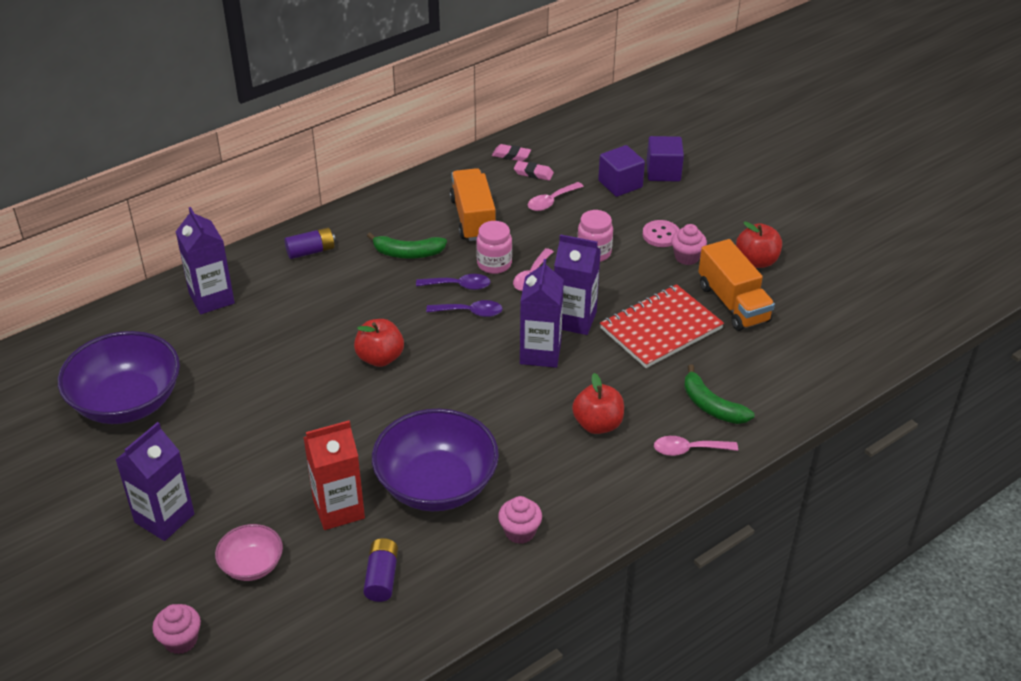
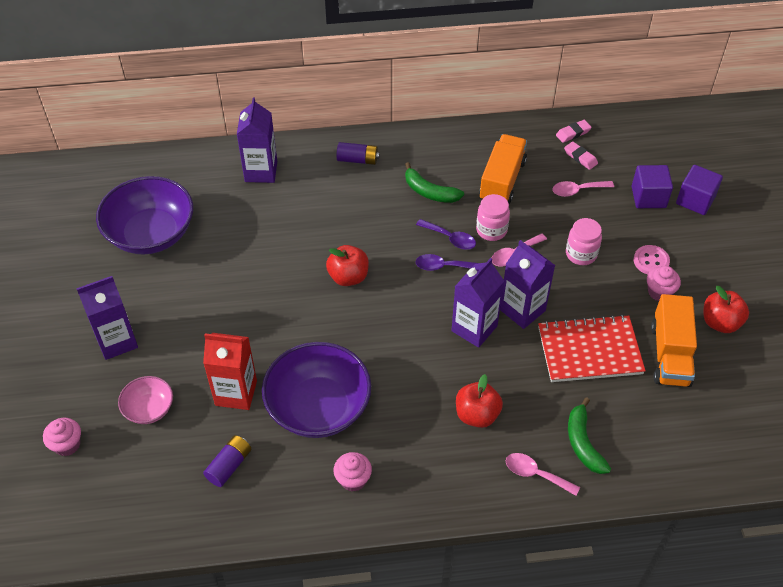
camera: 30 degrees right, 10 degrees up
(470, 312) = (443, 266): purple spoon -> purple spoon turned 150 degrees clockwise
(511, 155) = (573, 133): pink eraser -> pink eraser turned 75 degrees counterclockwise

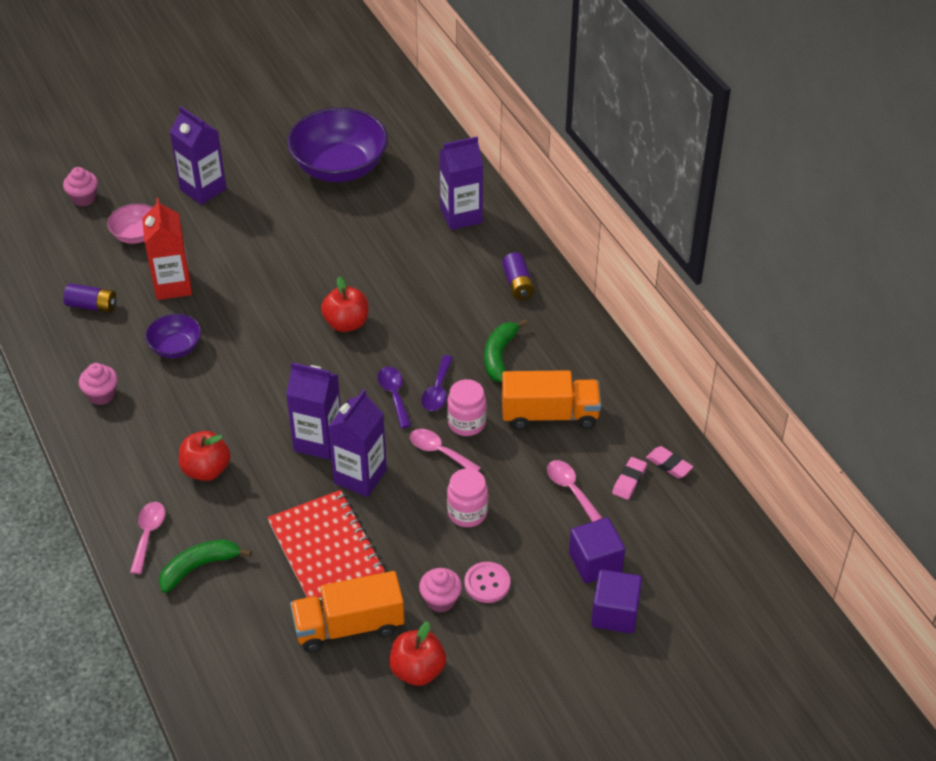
camera: 70 degrees right, 5 degrees down
(318, 407) = (176, 347): purple bowl -> purple bowl, size x0.50

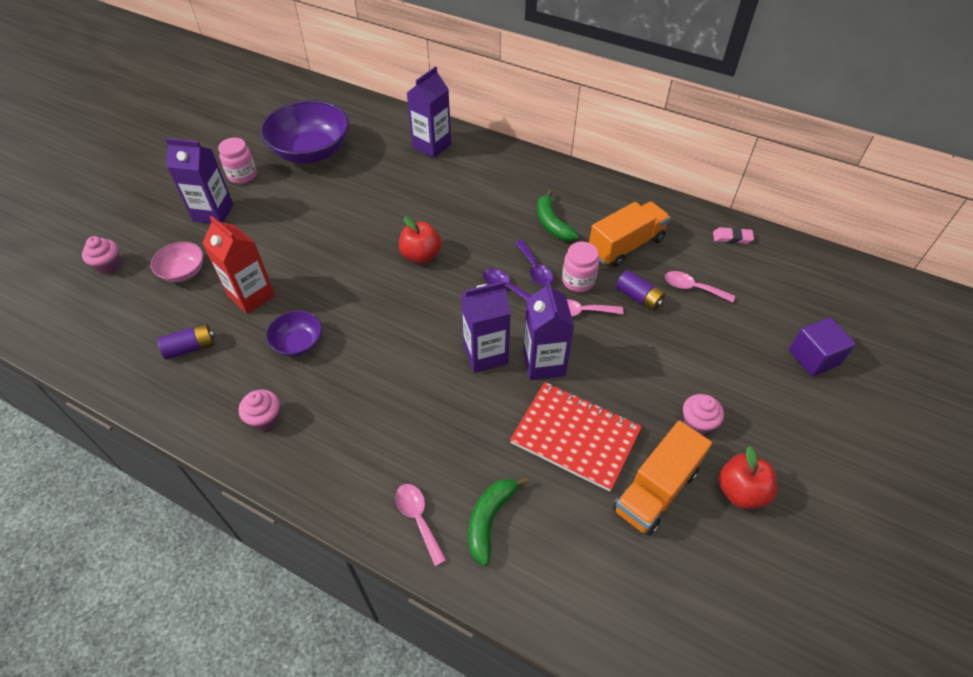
camera: 35 degrees left, 5 degrees up
(206, 470) = (417, 430): red apple -> none
(467, 513) = (645, 345): pink jar -> pink jar (242, 175)
(487, 583) = (714, 389): pink button -> none
(518, 284) = (515, 171): purple battery -> purple battery (638, 297)
(595, 562) = (763, 329): purple cube -> none
(629, 480) = (721, 261): pink eraser -> none

